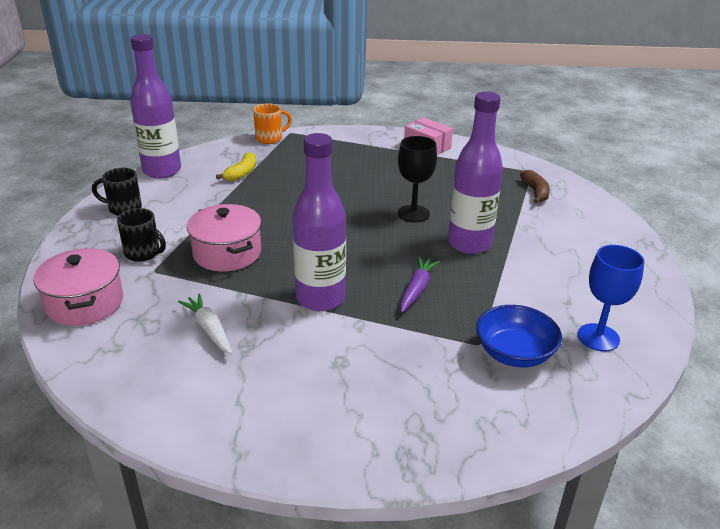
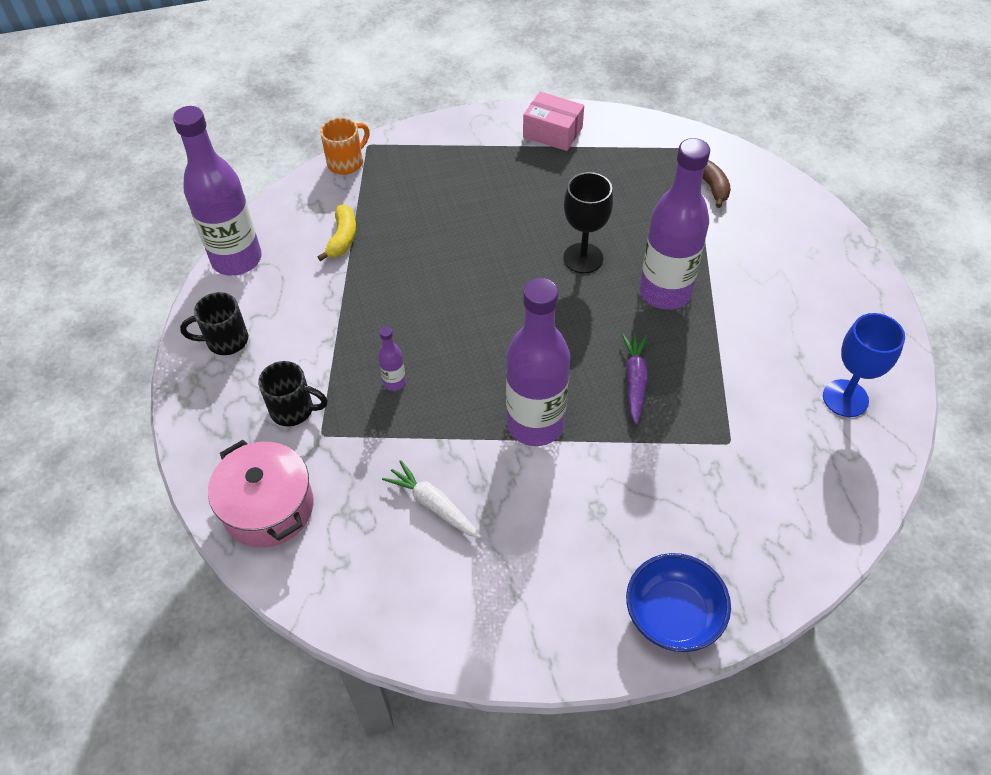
camera: 15 degrees left, 20 degrees up
(227, 253) = (394, 382): pink pot -> purple bottle
(514, 353) = (769, 445): blue bowl -> blue bowl (673, 615)

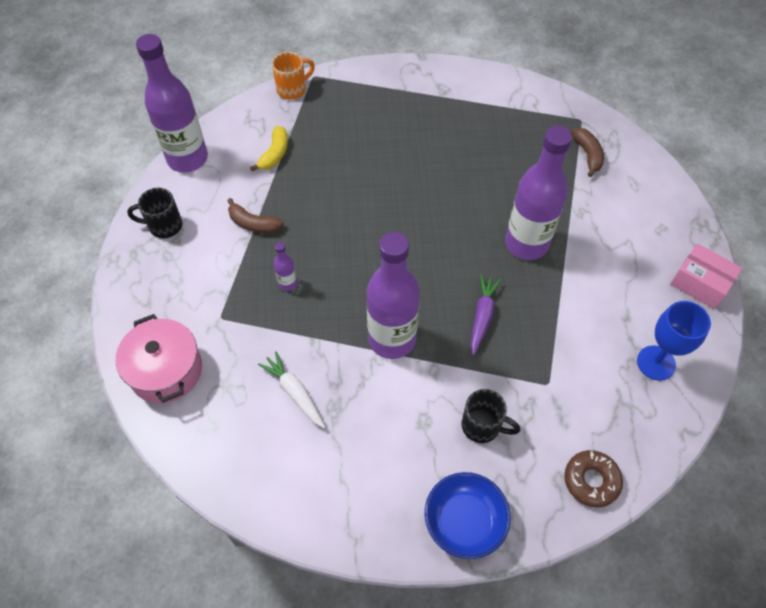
camera: 10 degrees right, 5 degrees up
(293, 410) = (203, 293): black mug -> black mug (482, 426)
(336, 321) = (253, 224): none -> brown banana
(552, 132) = (467, 88): pink box -> pink box (700, 283)
(583, 258) = (465, 202): black goblet -> none
(807, 541) = (591, 480): none -> brown donut

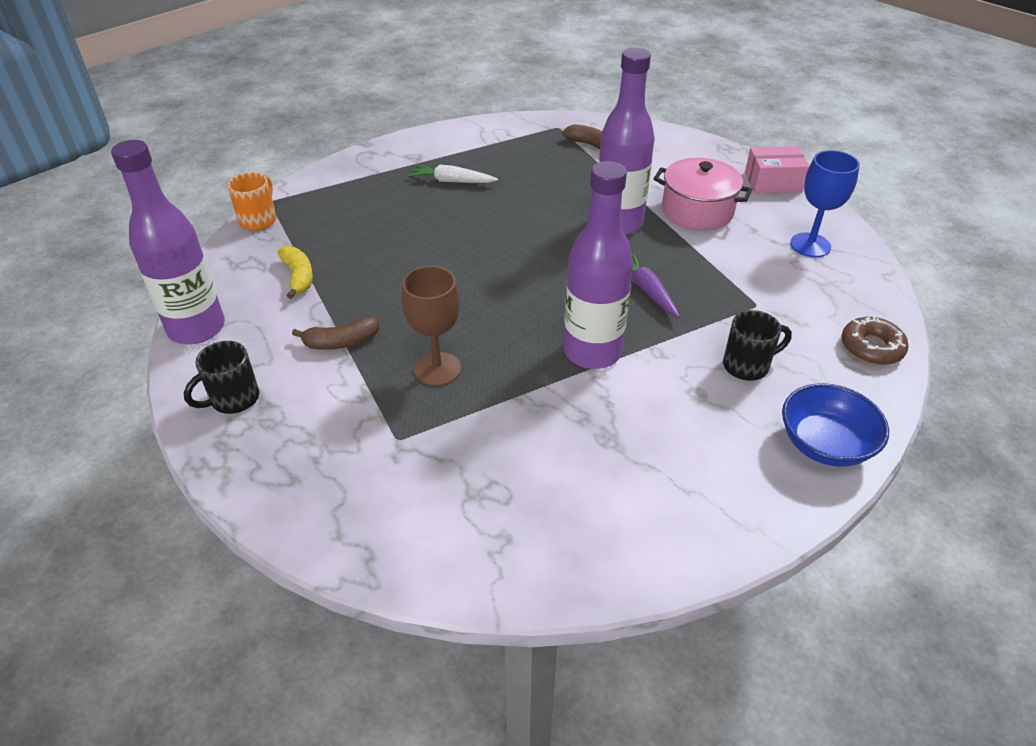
camera: 40 degrees left, 15 degrees down
(166, 370) = (389, 525): pink pot -> pink pot (697, 211)
(287, 283) = (437, 369): purple bottle -> brown goblet
(294, 393) = (554, 451): white carrot -> white carrot (452, 181)

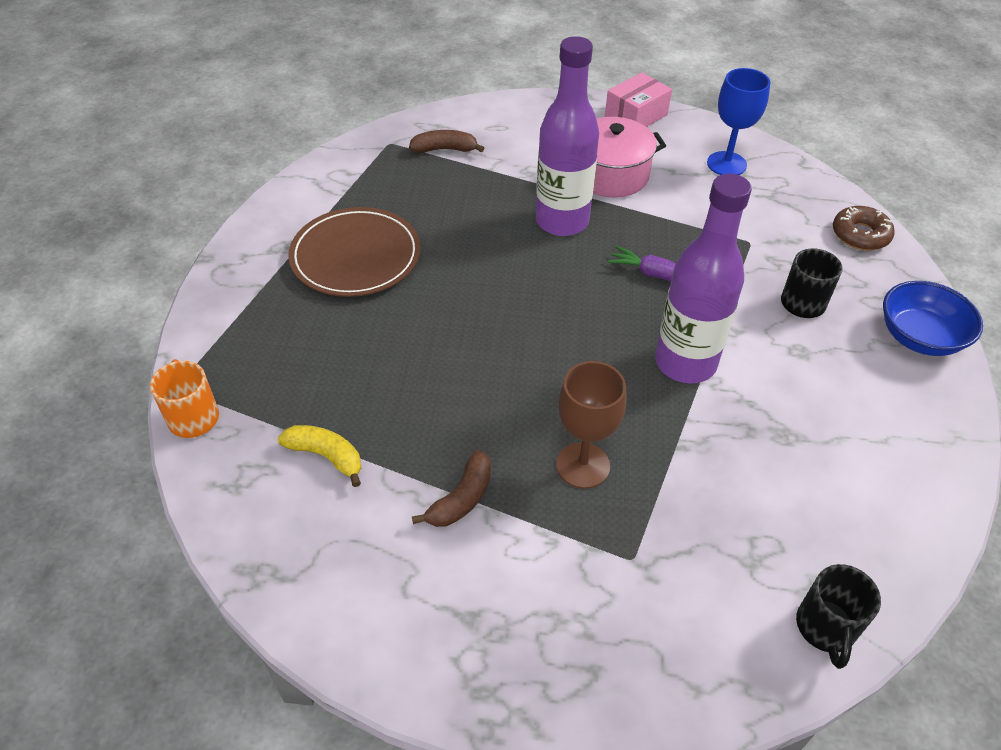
camera: 40 degrees left, 5 degrees up
(197, 328) = (287, 588): purple bottle -> none
(233, 399) = (431, 636): black mug -> black mug (825, 628)
(452, 181) = (355, 256): white carrot -> brown plate

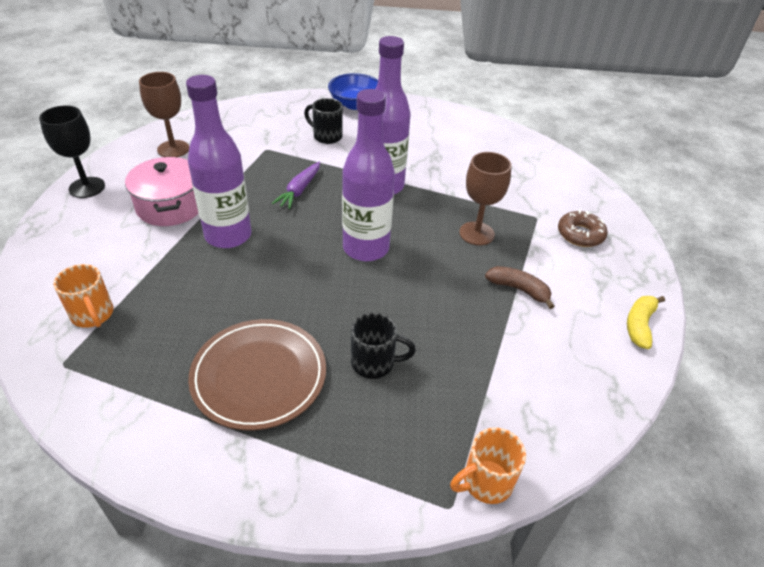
camera: 95 degrees left, 5 degrees down
(326, 456) = (504, 370): yellow banana -> yellow banana (639, 325)
(445, 149) = (93, 315): brown banana -> orange mug
(544, 339) = (366, 248): none -> purple bottle
(636, 115) = (87, 187): pink box -> black goblet
(726, 164) = (173, 149): blue goblet -> brown goblet
(825, 628) = (551, 160): black mug -> black mug (374, 363)
(860, 235) = (264, 108): brown donut -> brown donut (580, 234)

